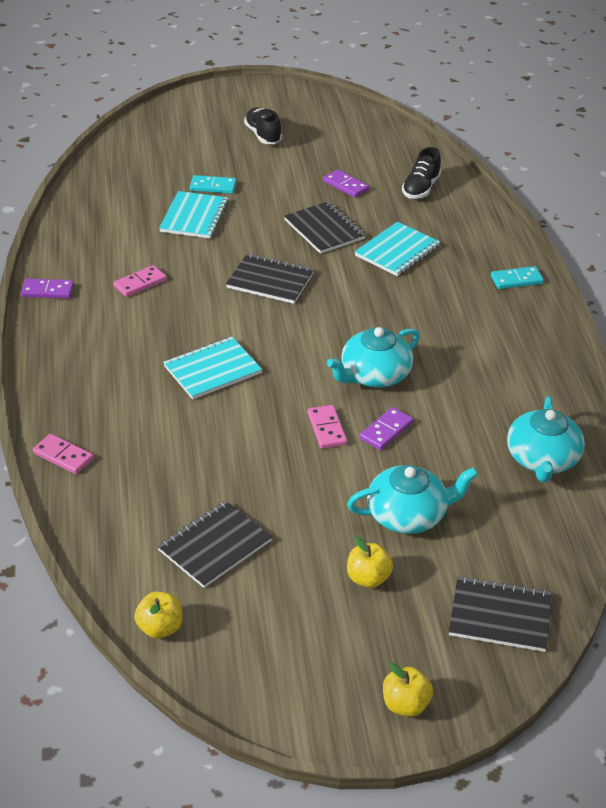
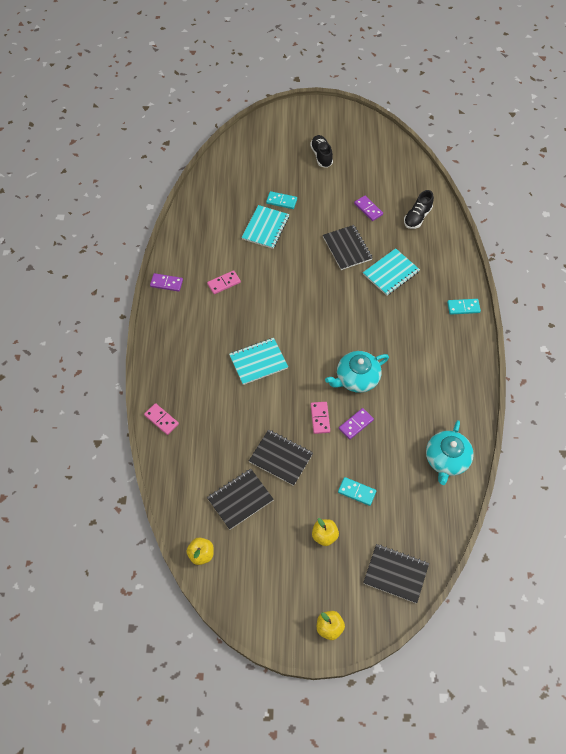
camera: 10 degrees right, 20 degrees up
(270, 281) = (305, 290): black notebook -> black notebook (281, 458)
(408, 515) = (357, 492): turquoise teapot -> turquoise domino

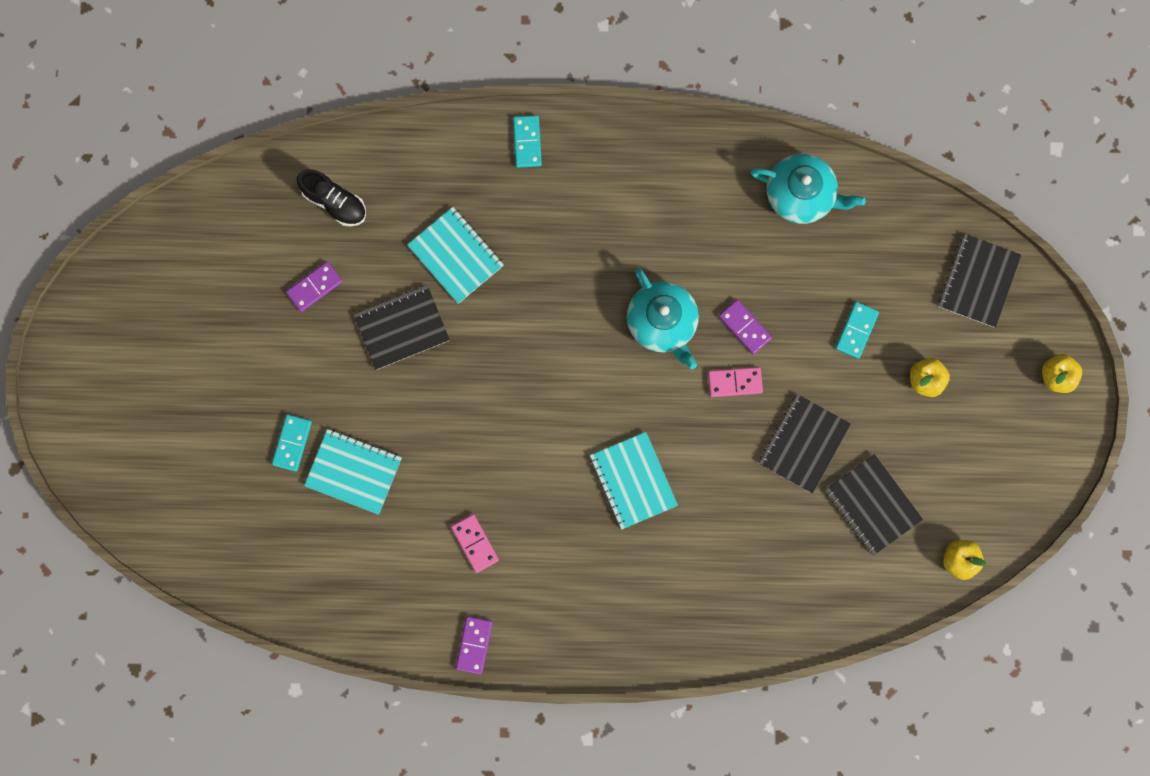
camera: 90 degrees left, 20 degrees up
(161, 420) = (741, 635): pink domino -> none
(321, 156) = (183, 368): black shoe -> none

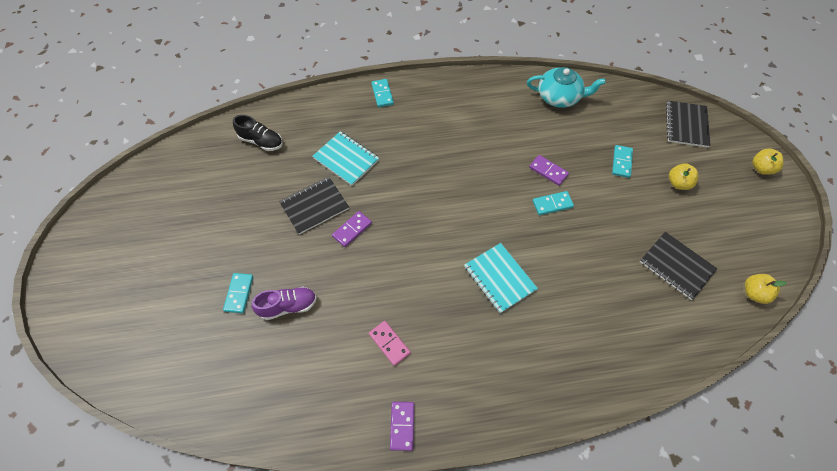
camera: 10 degrees left, 20 degrees down
(314, 287) = (250, 191): purple domino -> purple domino (352, 230)
(353, 472) = (288, 306): turquoise notebook -> purple shoe
(662, 322) = (493, 176): turquoise teapot -> none
(735, 382) = (552, 204): pink domino -> turquoise domino
(804, 444) = (613, 234): black notebook -> none

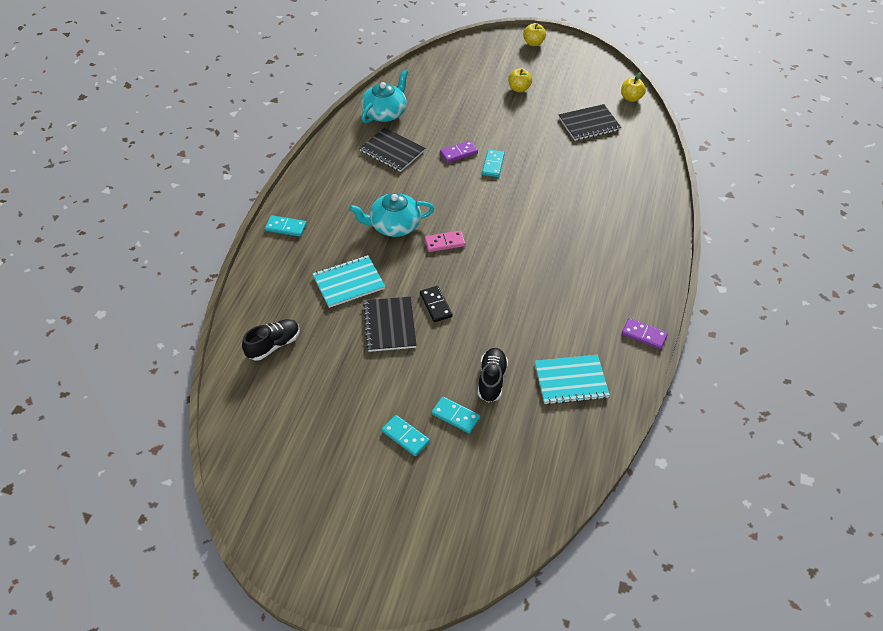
camera: 65 degrees left, 10 degrees down
(288, 306) = (491, 380): purple shoe -> black shoe
(352, 230) = (436, 305): purple domino -> black domino
(389, 343) = (567, 318): pink domino -> pink domino (444, 242)
(426, 162) = (394, 225): none -> turquoise teapot
(499, 278) = (544, 225): turquoise notebook -> turquoise notebook (571, 381)
(621, 162) = (479, 108): turquoise domino -> turquoise domino (405, 436)
(686, 125) = (468, 58): black notebook -> black notebook (392, 151)

